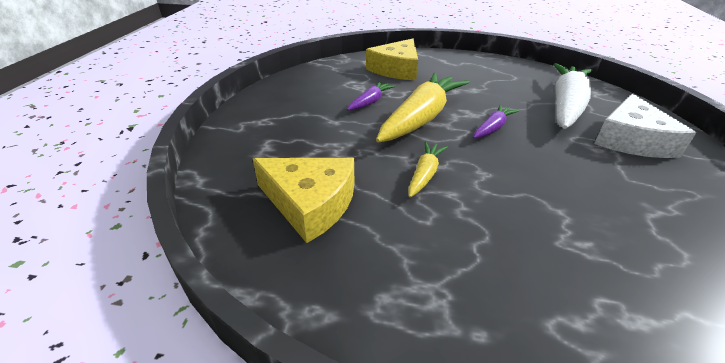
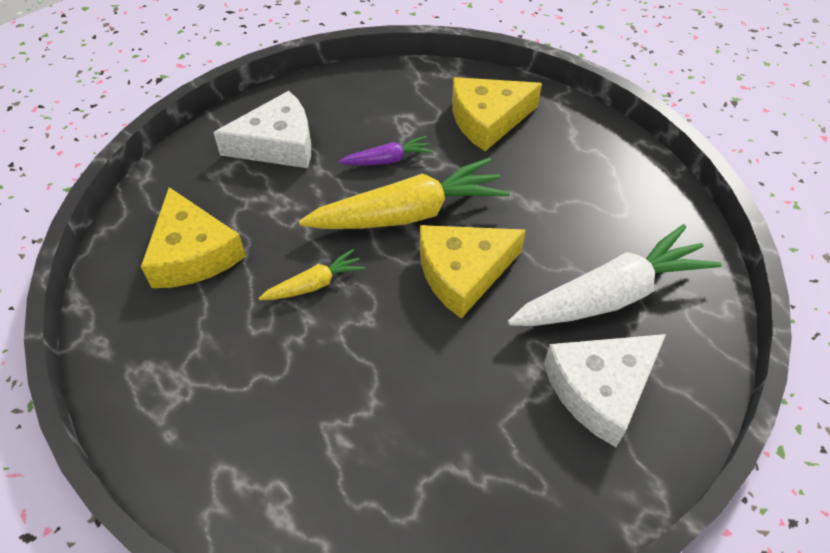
camera: 40 degrees right, 15 degrees up
(286, 121) = (278, 144): none -> white cheese
(492, 128) = (463, 273): purple carrot -> yellow cheese

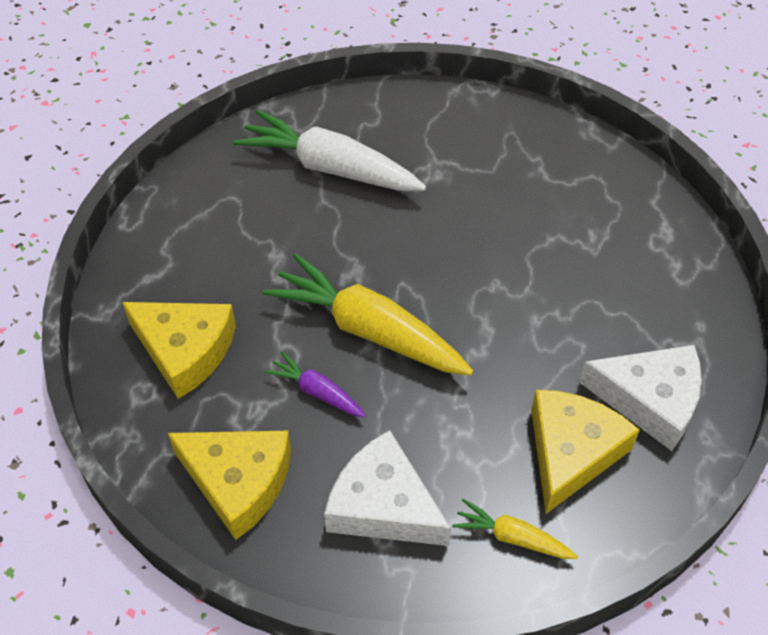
camera: 130 degrees left, 0 degrees up
(314, 284) = (504, 339): yellow carrot -> yellow carrot (512, 537)
(463, 273) = (394, 257): yellow cheese -> yellow cheese (238, 482)
(600, 389) = (415, 139): white cheese -> white cheese (650, 400)

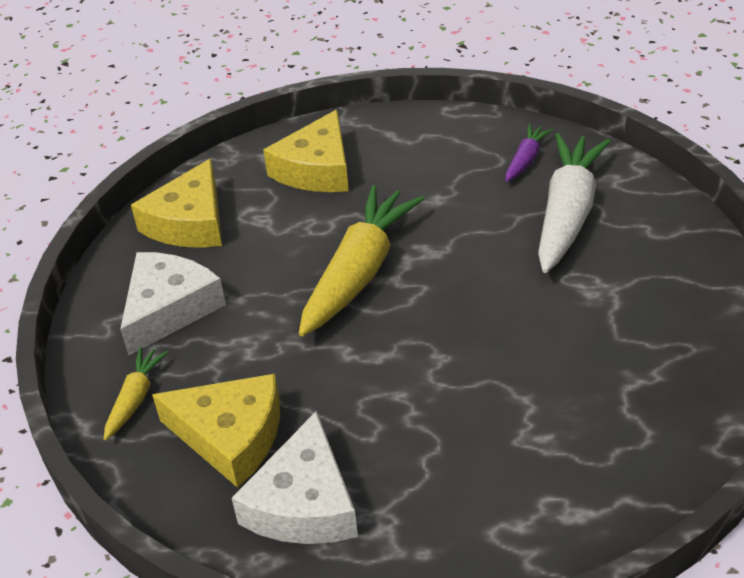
camera: 85 degrees right, 10 degrees down
(317, 392) = (283, 251): purple carrot -> purple carrot (525, 160)

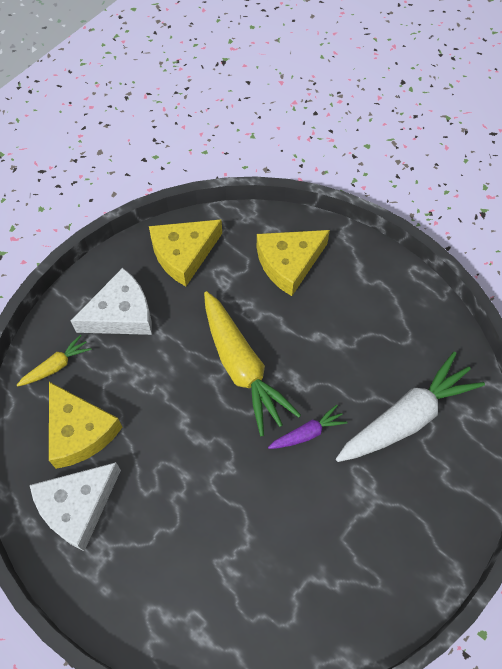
camera: 35 degrees right, 20 degrees up
(359, 272) = (241, 367): yellow carrot -> yellow carrot turned 90 degrees clockwise
(525, 160) = (423, 352): purple carrot -> purple carrot (307, 433)

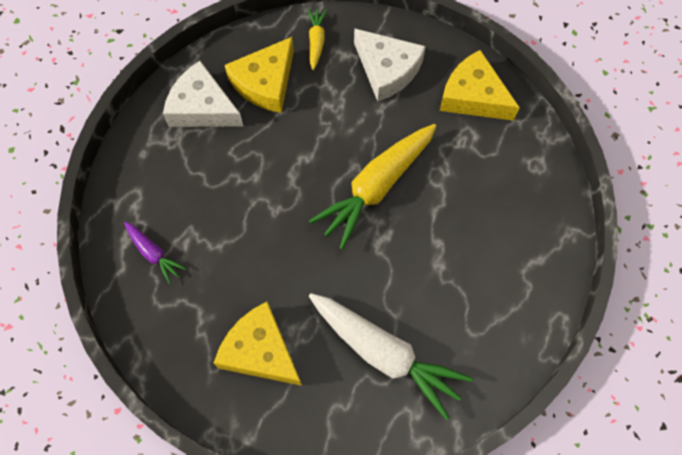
camera: 70 degrees right, 5 degrees up
(56, 366) = (316, 42): yellow carrot -> yellow carrot turned 120 degrees counterclockwise
(289, 263) = (509, 192): yellow cheese -> yellow cheese (260, 351)
(307, 433) = (333, 265): purple carrot -> purple carrot (153, 253)

